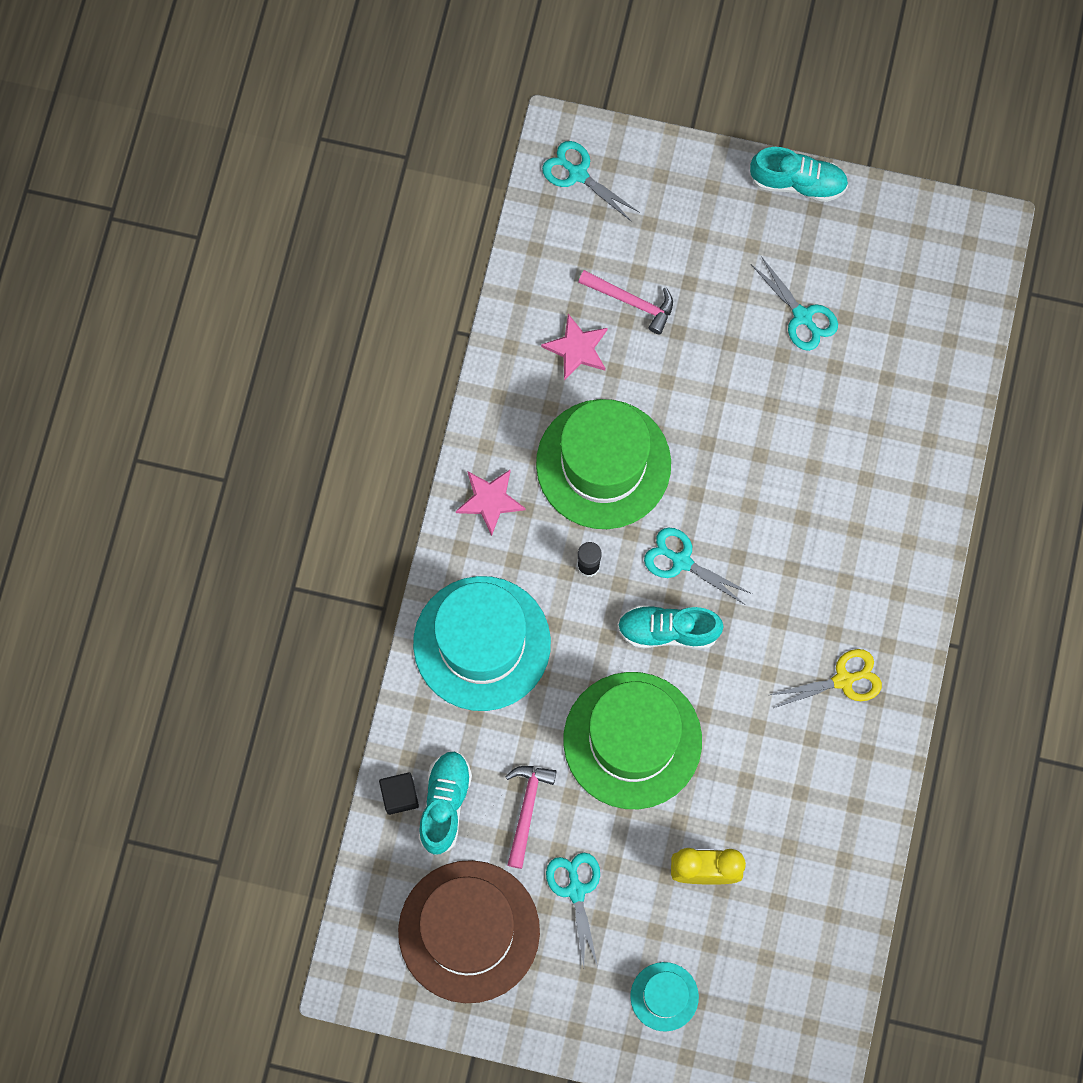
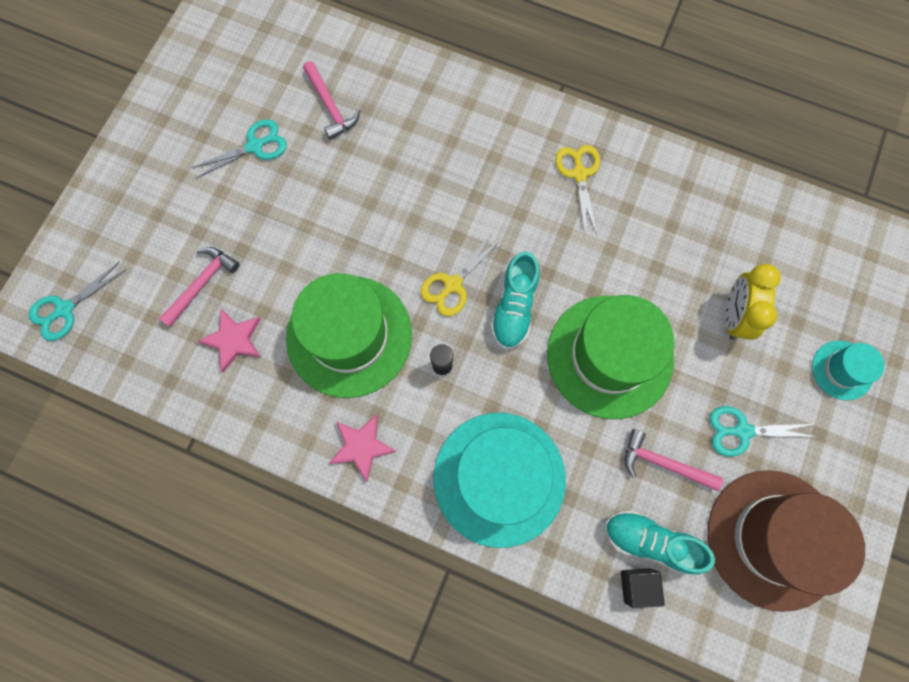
camera: 80 degrees left, 0 degrees up
(681, 561) = (453, 285): turquoise scissors -> yellow scissors
(798, 182) = (133, 128): turquoise shoe -> none
(870, 386) = (330, 106): none -> pink hammer

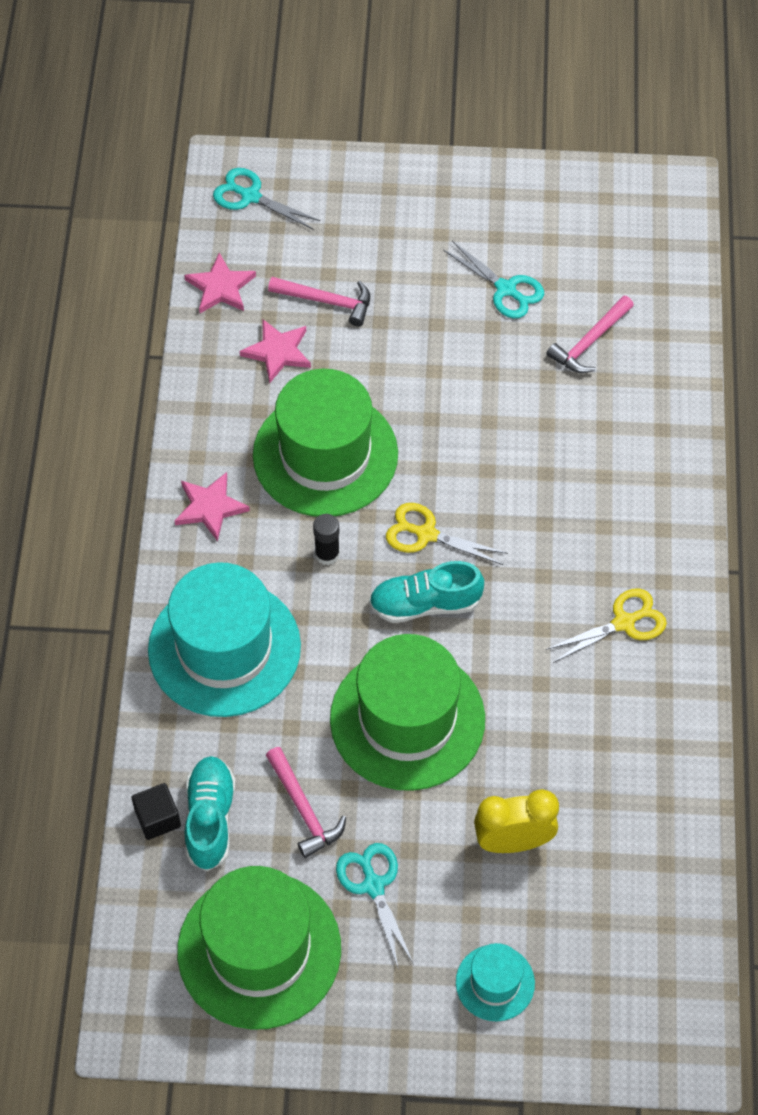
camera: 70 degrees right, 15 degrees down
(146, 365) = (220, 287): none -> pink star
(663, 463) = (303, 809): pink hammer -> pink hammer turned 150 degrees clockwise
(774, 539) = (259, 950): brown hat -> green hat

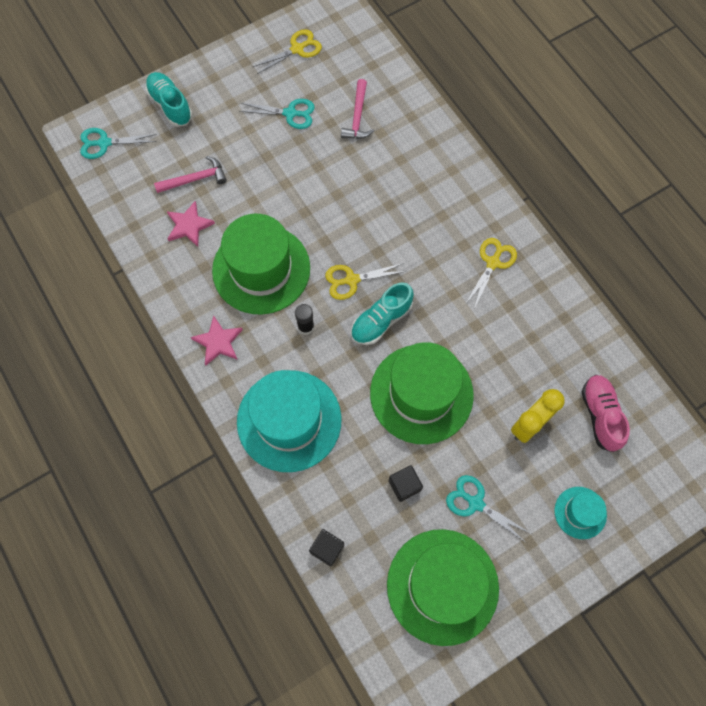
camera: 35 degrees left, 10 degrees up
(210, 819) = (357, 528): turquoise shoe -> turquoise shoe (170, 105)
(220, 287) = (127, 207): pink star -> none
(303, 809) = (404, 485): pink hammer -> black cube
(577, 214) = (297, 49): none -> yellow scissors
(615, 889) = (600, 415): none -> pink shoe

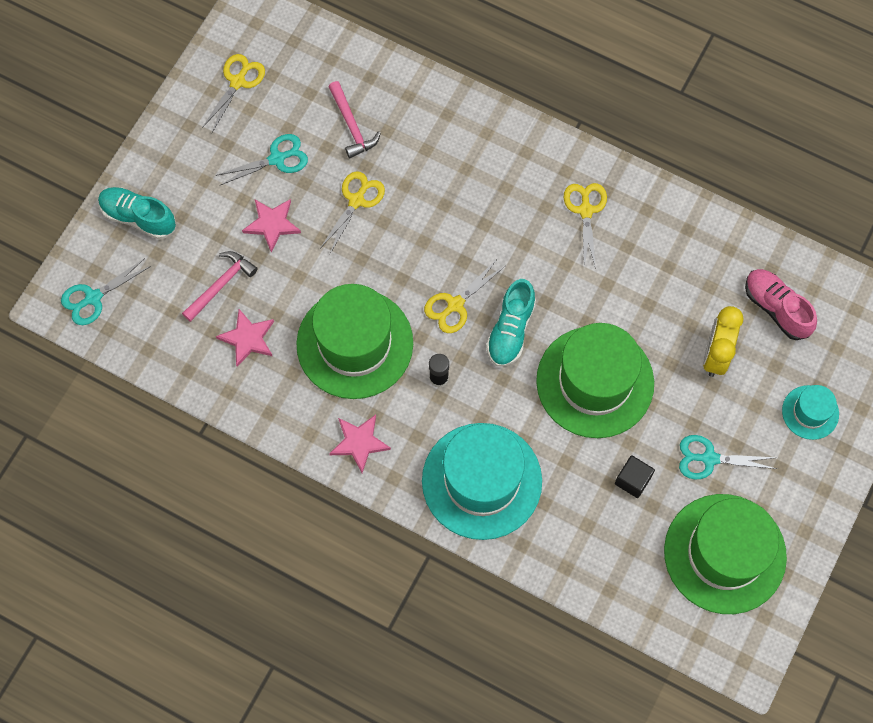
camera: 30 degrees left, 0 degrees up
(257, 156) = (272, 224): none -> pink star
(327, 170) = (356, 200): none -> yellow scissors
(327, 549) = (596, 582): black cube -> none

